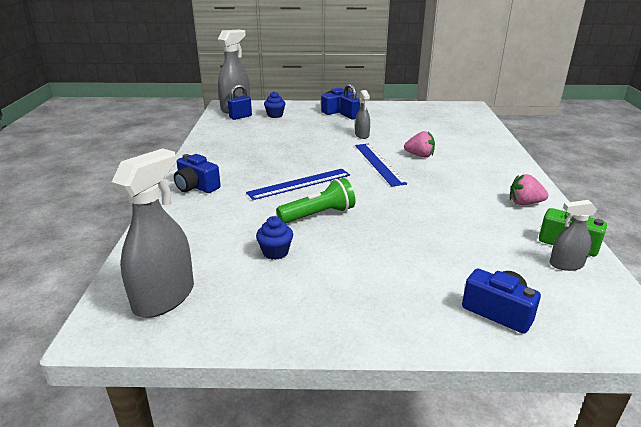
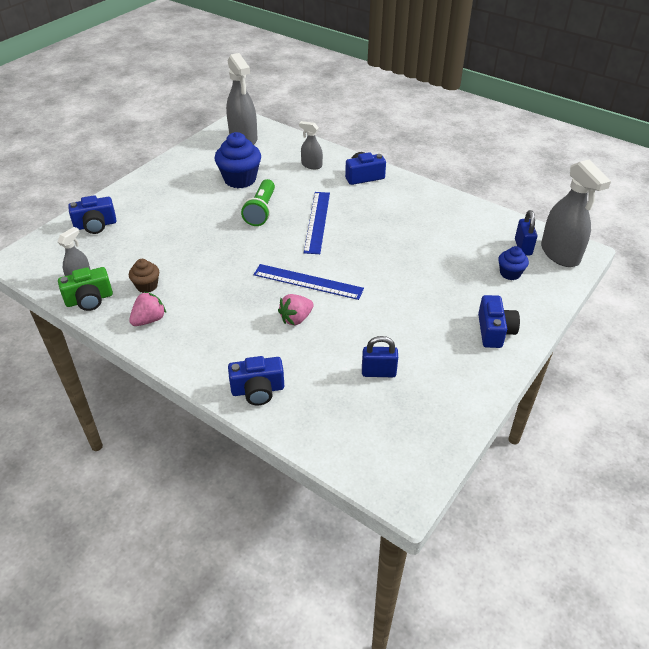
camera: 125 degrees right, 15 degrees up
(275, 252) = (240, 179): blue cupcake -> blue cupcake, size x1.82
(349, 116) = (460, 331): blue padlock -> blue padlock (378, 372)
(362, 135) = (387, 308): grey spray bottle -> grey spray bottle (311, 165)
(490, 147) = (258, 390): none -> blue camera
(502, 223) = (147, 286): none -> brown cupcake

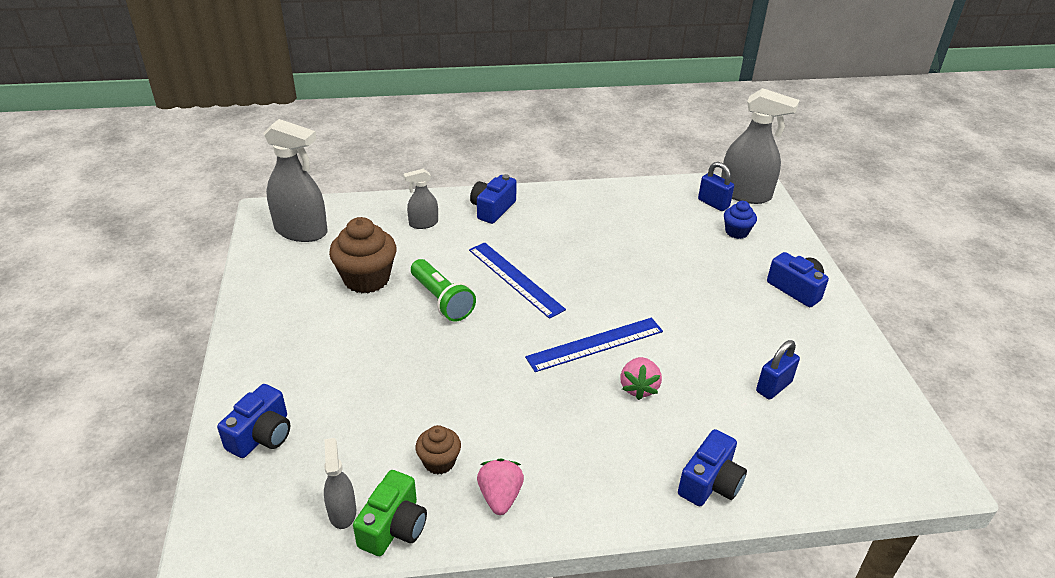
camera: 45 degrees left, 5 degrees down
(240, 179) = (366, 279): blue cupcake -> brown cupcake

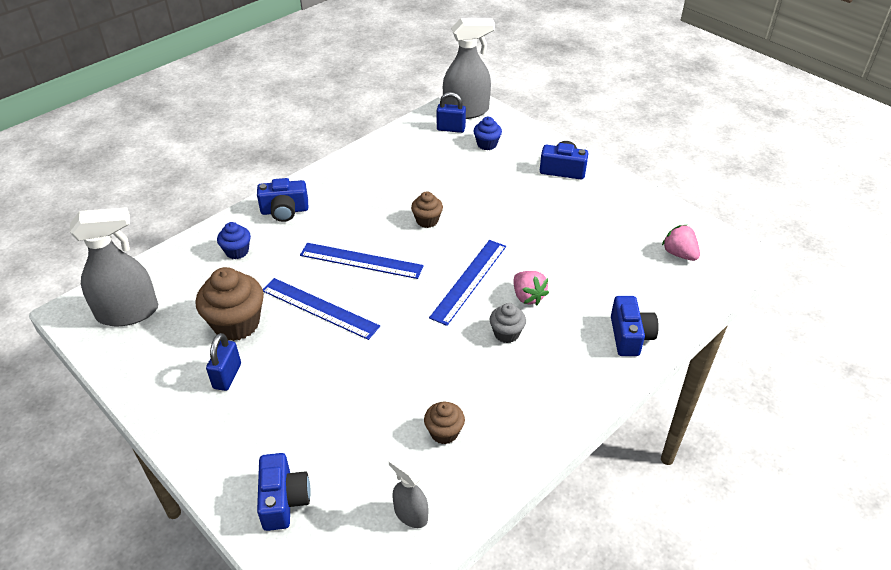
camera: 35 degrees left, 5 degrees up
(394, 527) = (459, 499): green camera -> none
(423, 223) = (237, 251): grey spray bottle -> blue cupcake
(442, 300) = (319, 308): green flashlight -> blue ruler
(492, 209) = (284, 211): blue camera -> blue camera turned 90 degrees counterclockwise
(500, 497) = (510, 429): pink strawberry -> pink strawberry (679, 254)
(583, 409) = (506, 333): none -> grey cupcake
(608, 273) = (427, 220): none -> brown cupcake
(773, 387) = (609, 248): blue padlock -> blue padlock (227, 376)

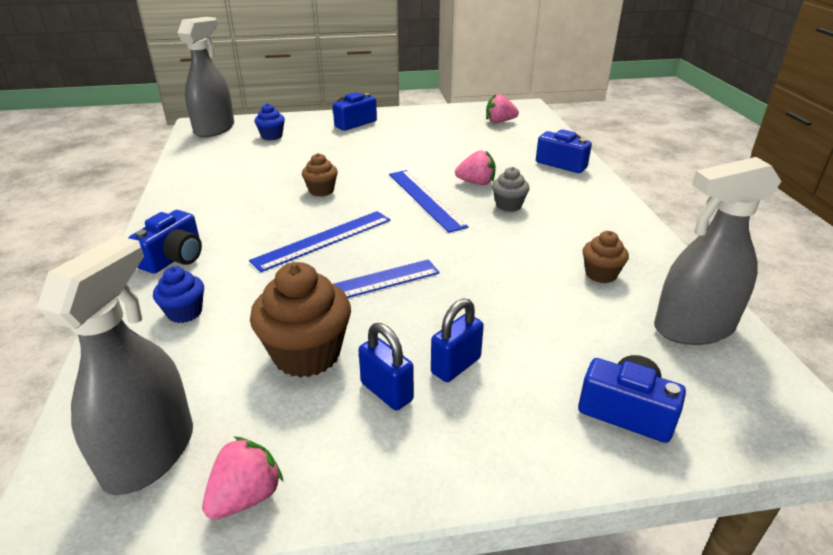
camera: 55 degrees left, 10 degrees down
(121, 363) = (246, 496): none -> pink strawberry
(410, 514) = (693, 328): grey spray bottle -> grey spray bottle, size x1.90
(451, 129) = (223, 142): blue padlock -> blue padlock (456, 365)

